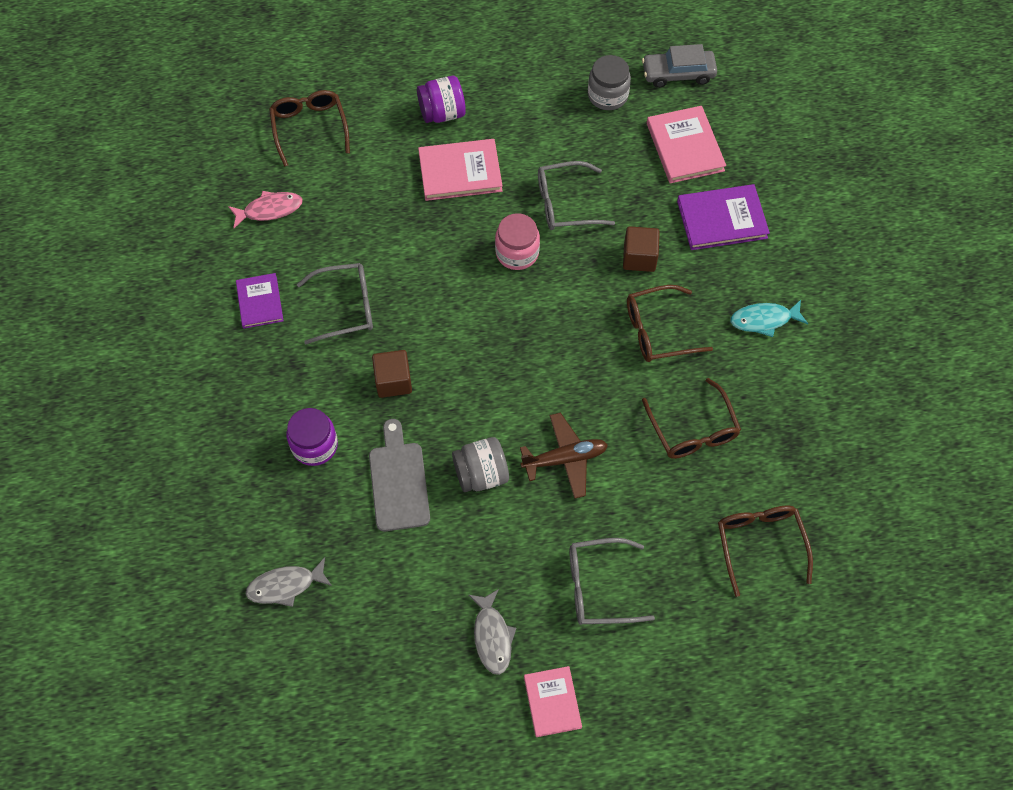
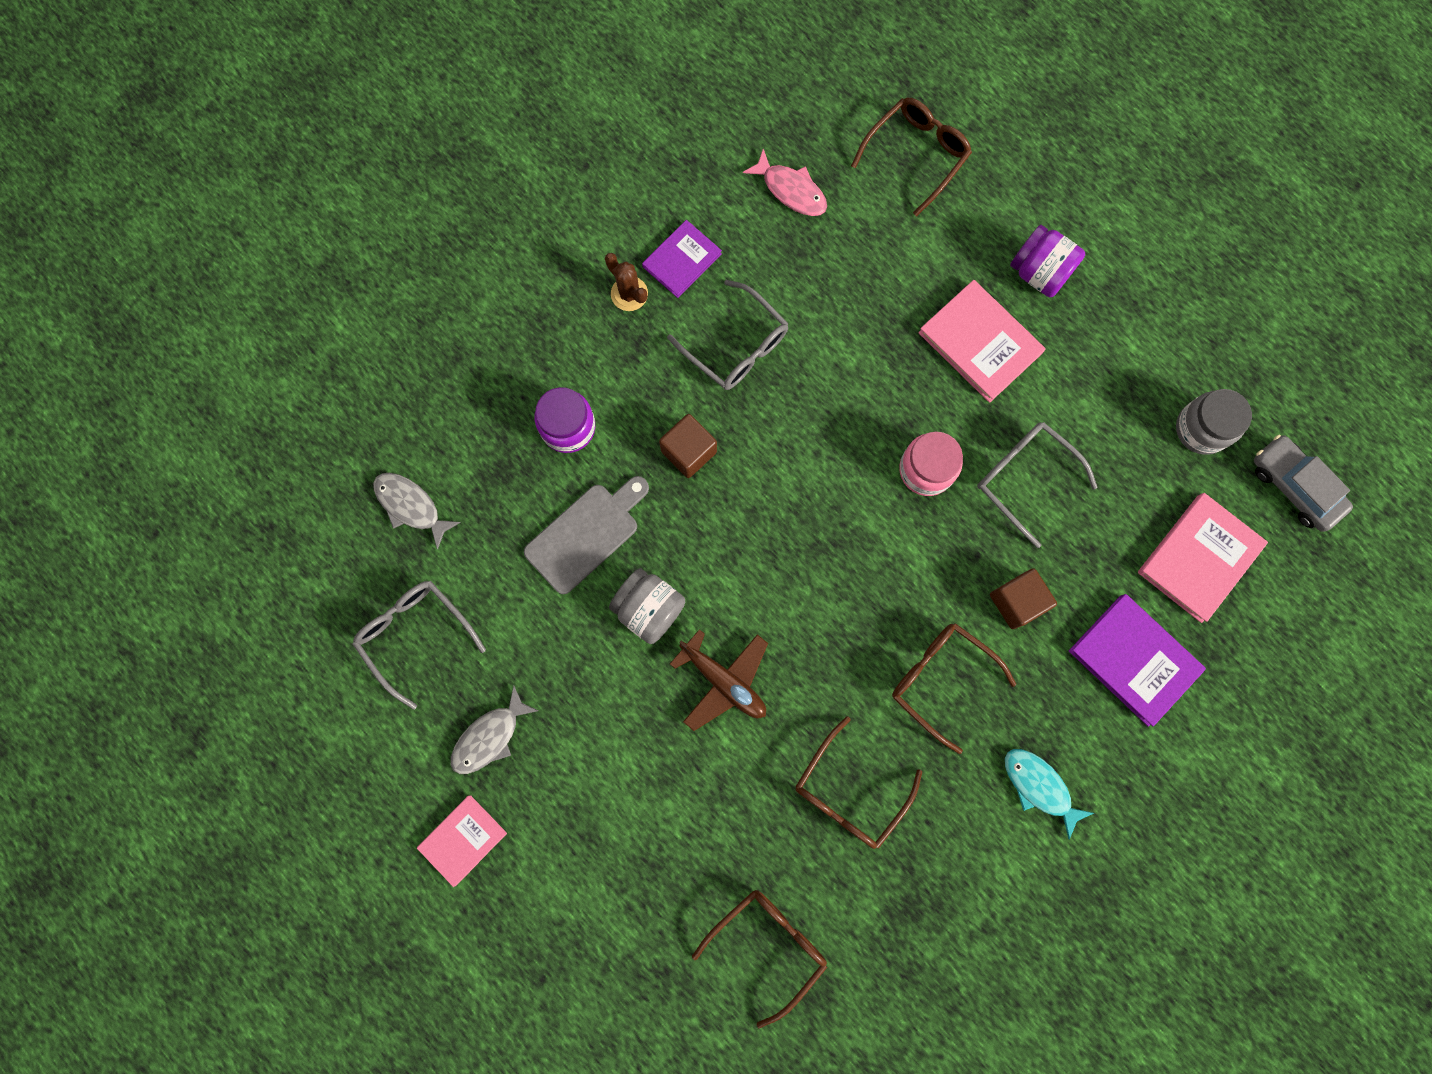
camera: 55 degrees right, 15 degrees up
(255, 348) = (629, 294): none -> brown cactus
(599, 587) = (610, 808): grey glasses -> grey glasses (415, 636)

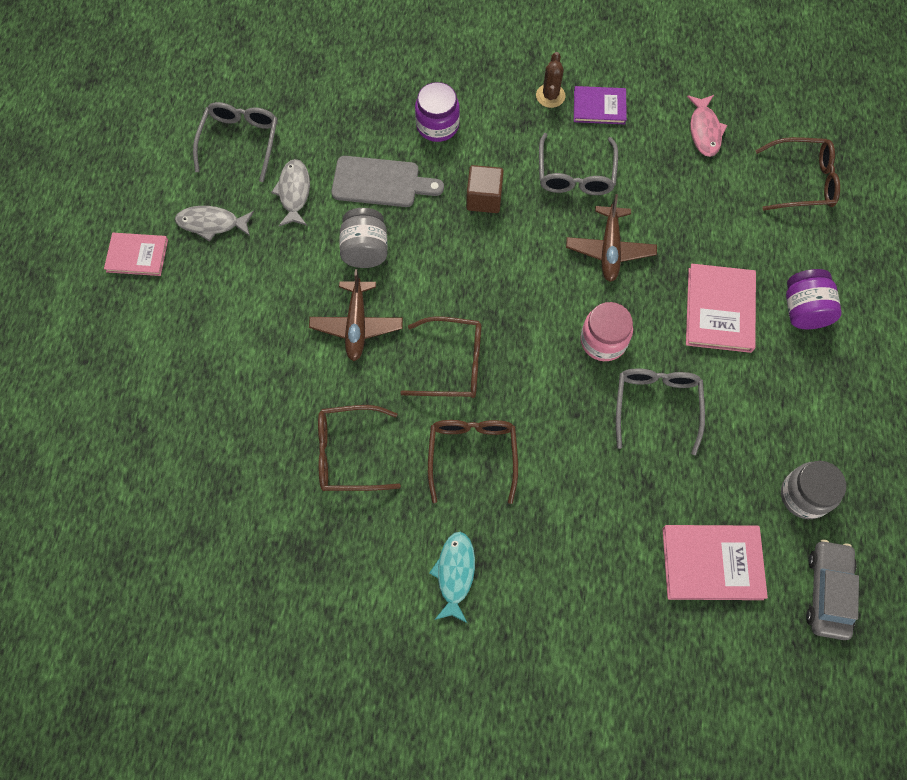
camera: 50 degrees right, 10 degrees down
(411, 506) = (315, 83): grey fish -> grey fish (294, 192)
(767, 946) = (206, 478): brown glasses -> brown glasses (452, 364)
(840, 384) = (610, 249): none -> brown plane
(1016, 601) = (568, 463): brown cube -> none
(1134, 660) = (599, 572): purple book -> none

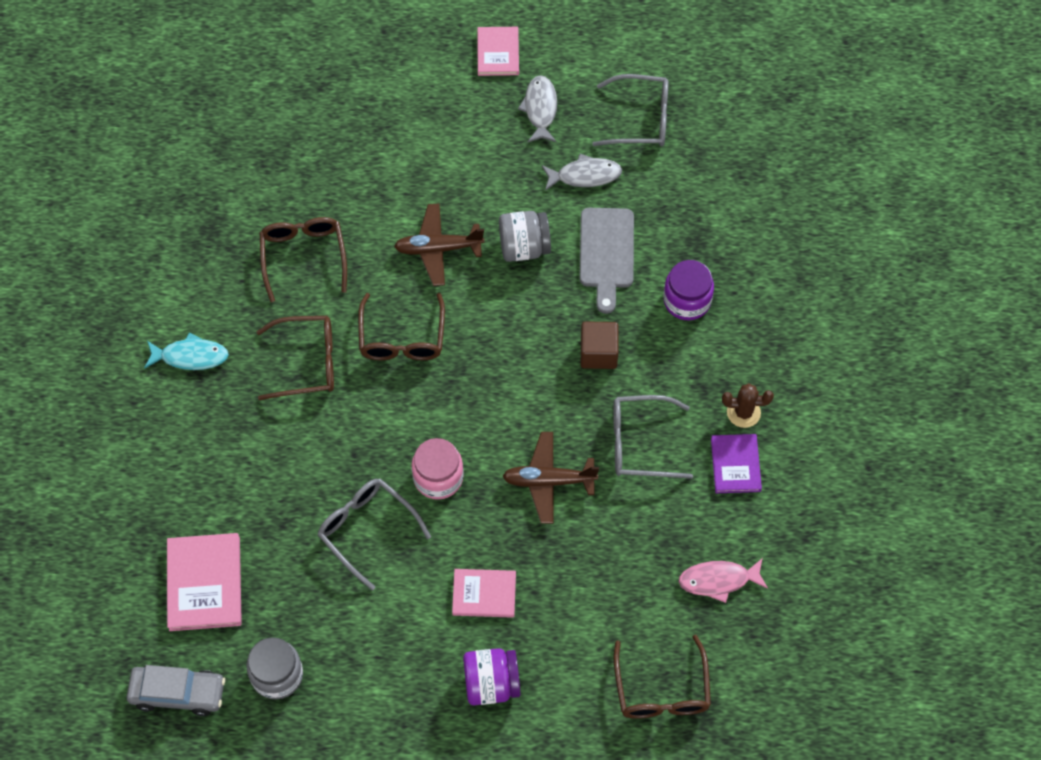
camera: 85 degrees right, 5 degrees down
(656, 406) = (367, 530): grey glasses -> grey glasses turned 135 degrees counterclockwise
(719, 310) = (484, 594): pink book -> pink book, size x0.65

